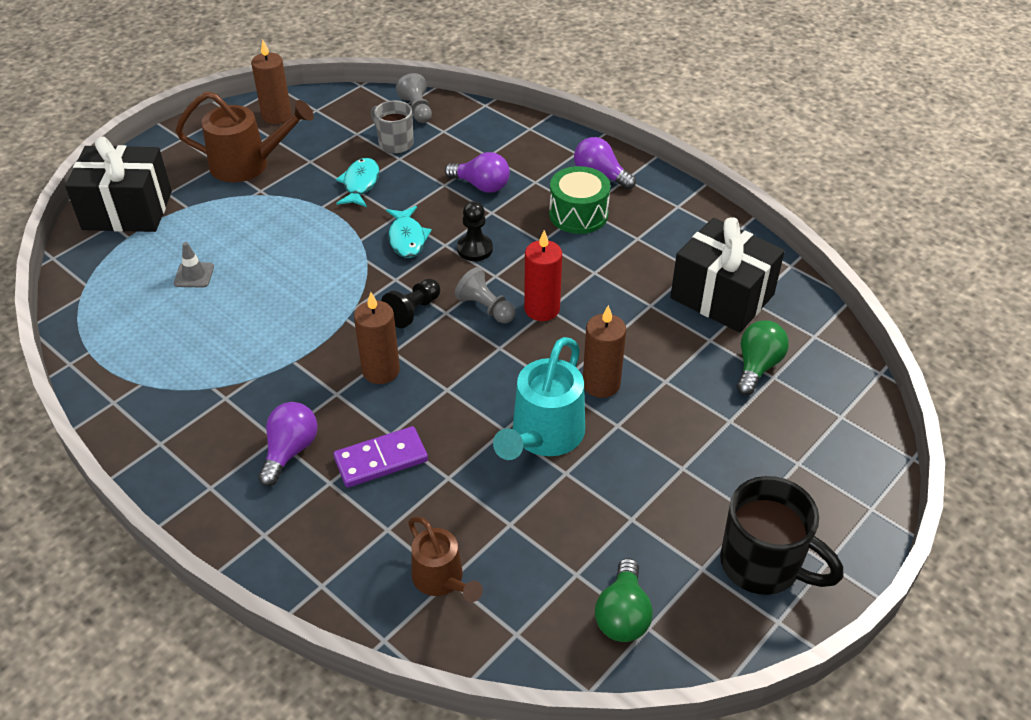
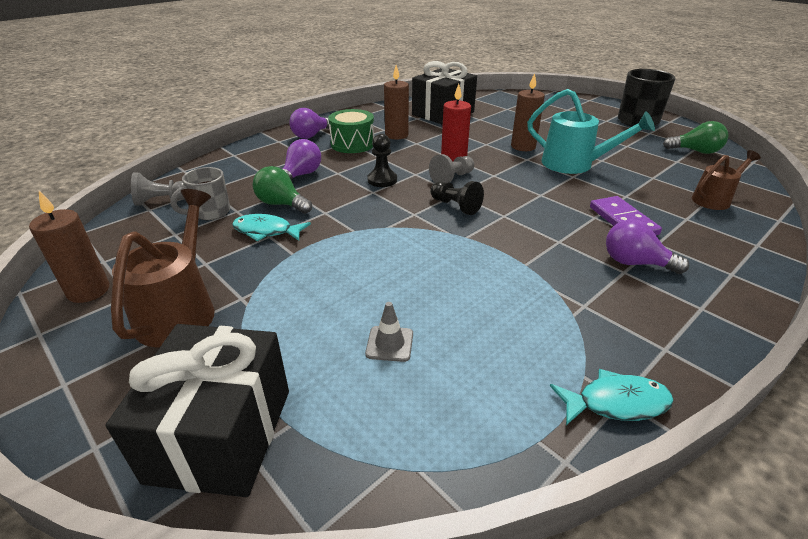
camera: 85 degrees left, 10 degrees down
(381, 371) = (527, 220): brown candle -> brown candle (396, 135)
(407, 238) = (360, 208): turquoise fish -> turquoise fish (616, 403)
(757, 366) = (500, 111): green light bulb -> green light bulb (281, 204)

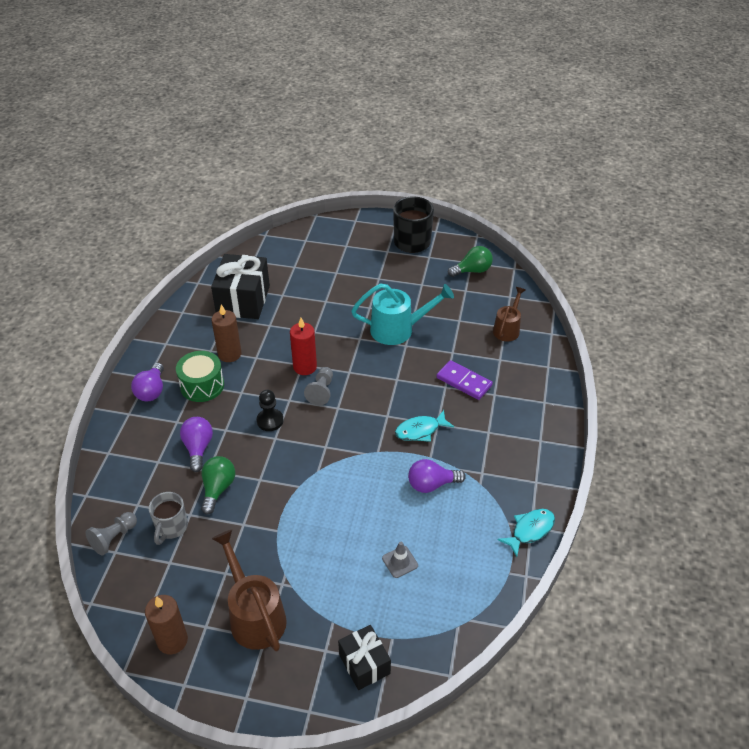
camera: 35 degrees left, 10 degrees up
(221, 434) = (364, 664): black gift -> black gift, size x0.59
(266, 231) = (236, 521): turquoise fish -> turquoise fish (420, 430)
(281, 204) = (218, 489): green light bulb -> green light bulb turned 105 degrees clockwise
(455, 206) = (348, 423): black pawn -> none
(523, 146) = (346, 322): brown candle -> none
(635, 263) = (490, 421): purple light bulb -> purple light bulb (431, 484)

